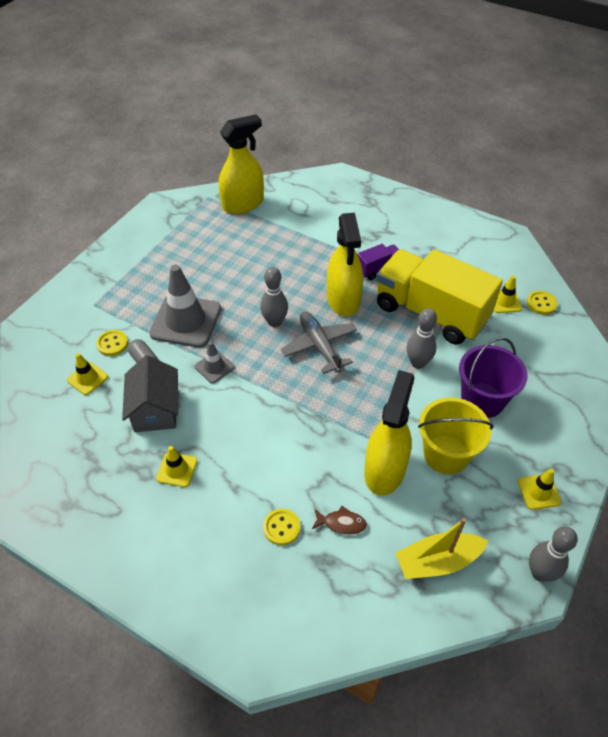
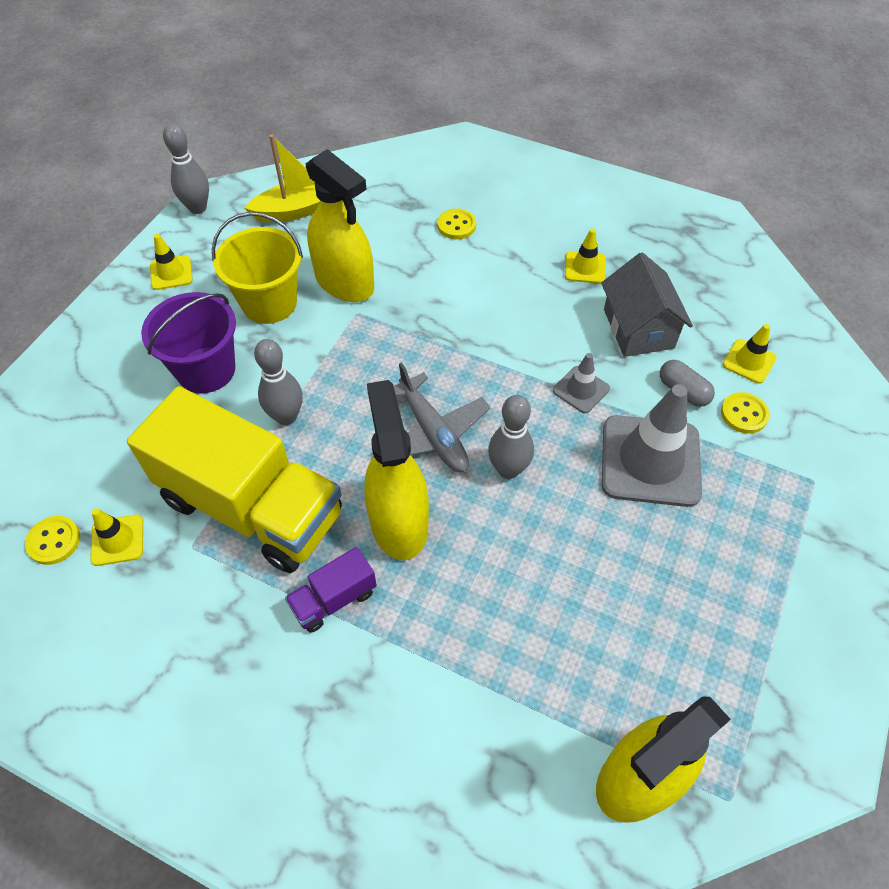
camera: 175 degrees right, 5 degrees up
(341, 523) = (394, 233): brown fish -> none
(384, 470) = (345, 282): yellow spray bottle -> yellow spray bottle turned 60 degrees counterclockwise

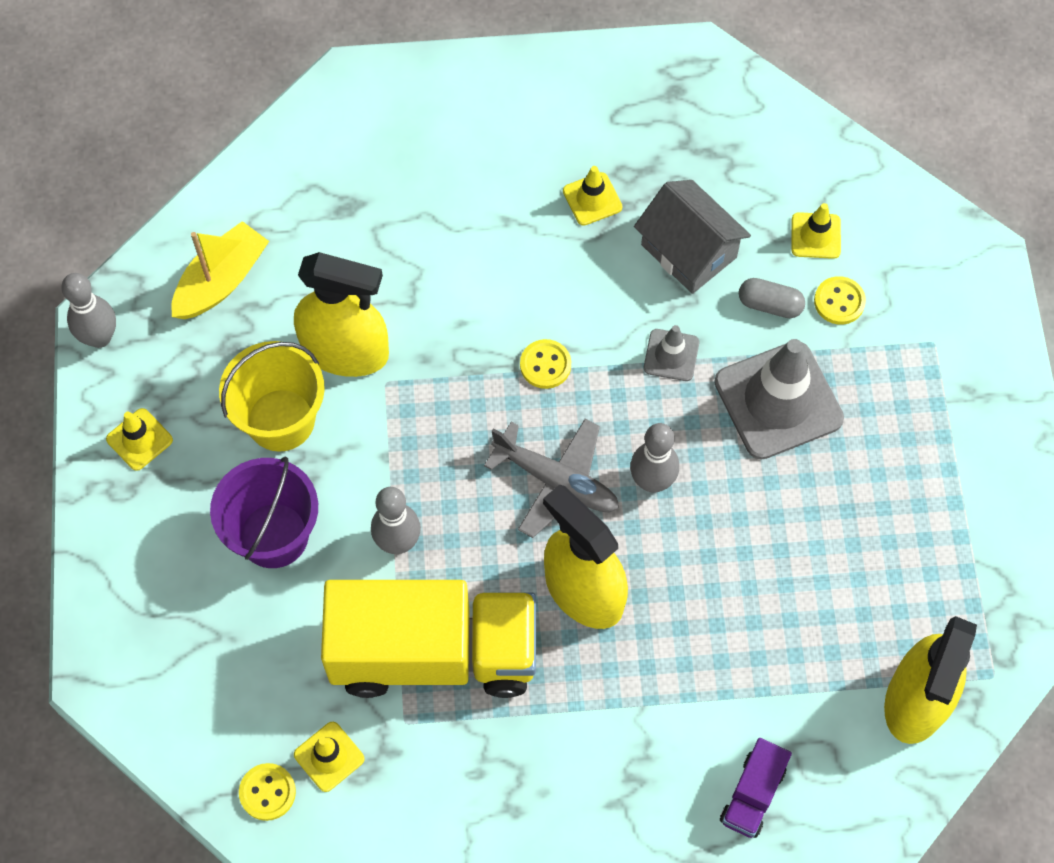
camera: 30 degrees left, 10 degrees up
(334, 599) = (573, 696): purple truck -> purple truck (752, 794)
(456, 225) = (419, 211): yellow button -> yellow button (545, 365)

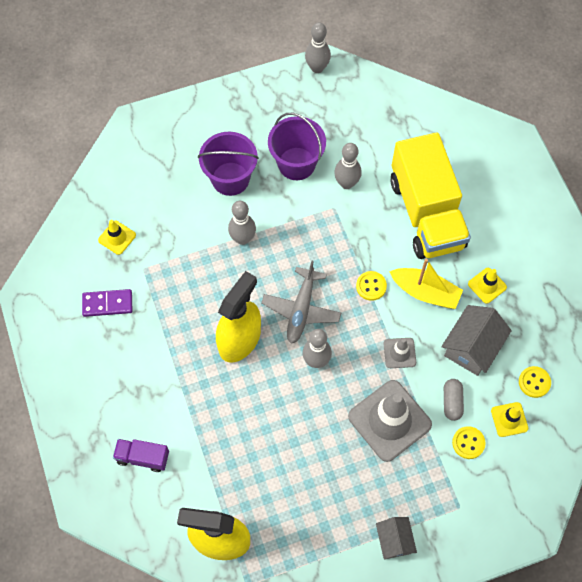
camera: 75 degrees right, 0 degrees up
(139, 439) = (265, 102): yellow traffic cone -> none
(221, 281) = (368, 113): yellow boat -> yellow boat (425, 292)
(267, 792) = (92, 214): yellow button -> yellow button (534, 382)
(281, 420) = (296, 163): yellow bucket -> purple bucket
(345, 351) = (346, 183): yellow spray bottle -> grey bowling pin
(434, 653) = (185, 272): yellow truck -> yellow truck (426, 213)
(455, 799) = (107, 304): none -> purple domino
(966, 446) = (394, 540): none -> grey house

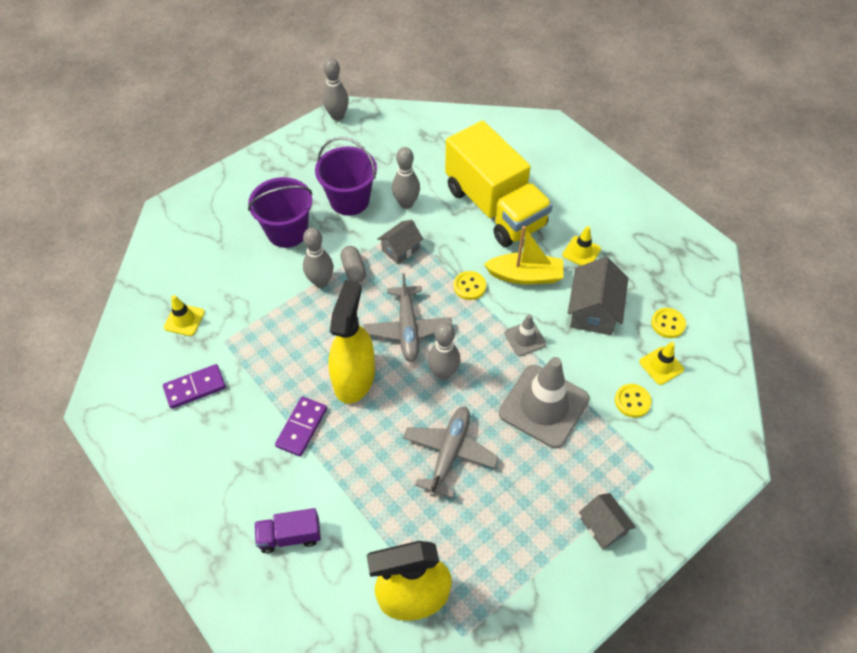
camera: 20 degrees left, 10 degrees down
(182, 369) = (301, 427): none -> purple domino
(294, 434) = (449, 453): none -> grey plane
(324, 229) = (400, 249): none -> grey house
(452, 402) = (598, 368): grey capsule -> grey capsule (353, 270)

